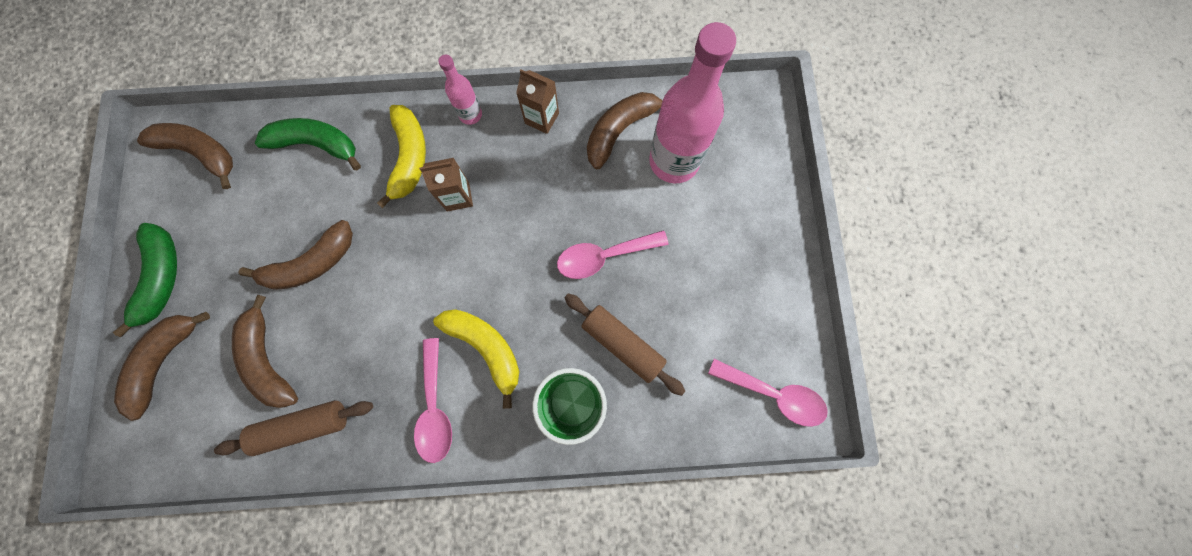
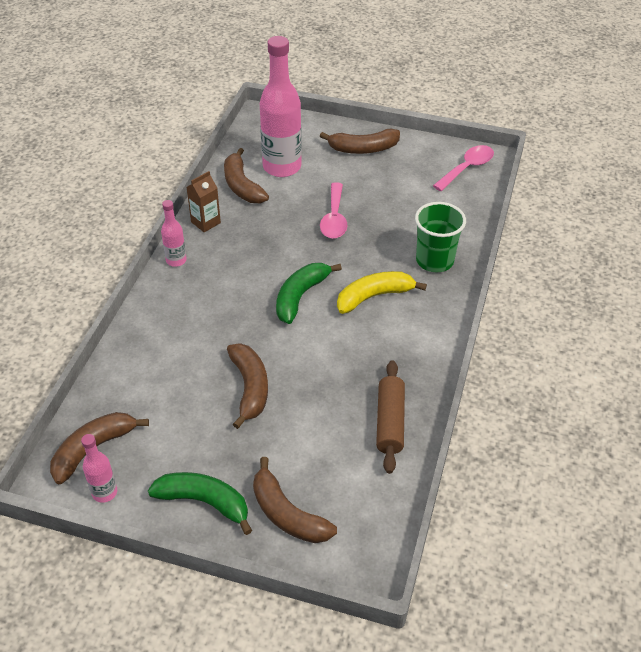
camera: 70 degrees left, 30 degrees down
(155, 185) = (104, 492): none -> pink bottle
(268, 360) = (322, 435): brown banana -> brown banana (363, 149)
(316, 144) = (140, 362): green banana -> green banana (300, 296)
(409, 158) = (191, 305): yellow banana -> none
(435, 408) = (408, 336): pink spoon -> none
(458, 196) = (242, 284): brown carton -> none
(622, 344) = (403, 226): brown rolling pin -> none

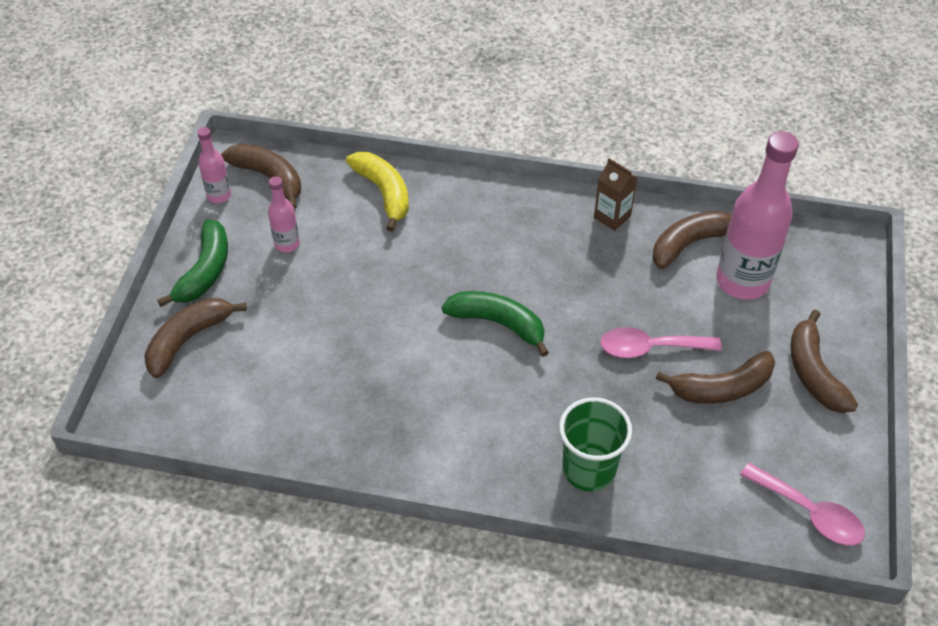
camera: 85 degrees right, 5 degrees up
(176, 260) = (540, 199): pink bottle -> pink bottle (287, 244)
(250, 388) = (351, 290): brown banana -> brown banana (722, 388)
(374, 296) = (509, 400): yellow banana -> yellow banana (384, 193)
(390, 422) = (307, 426): brown rolling pin -> none

